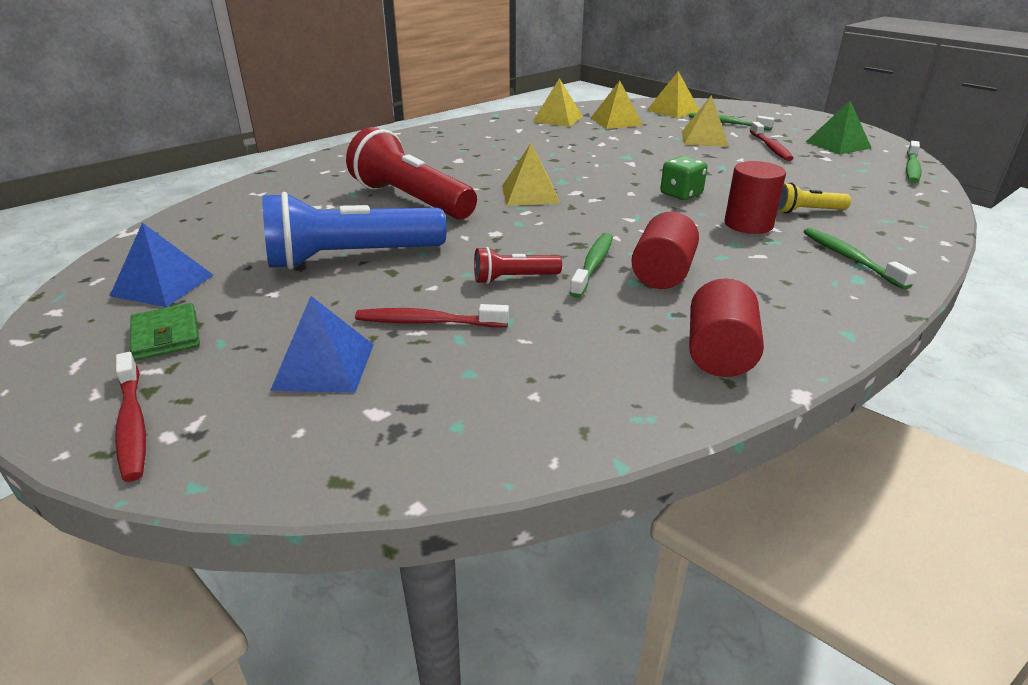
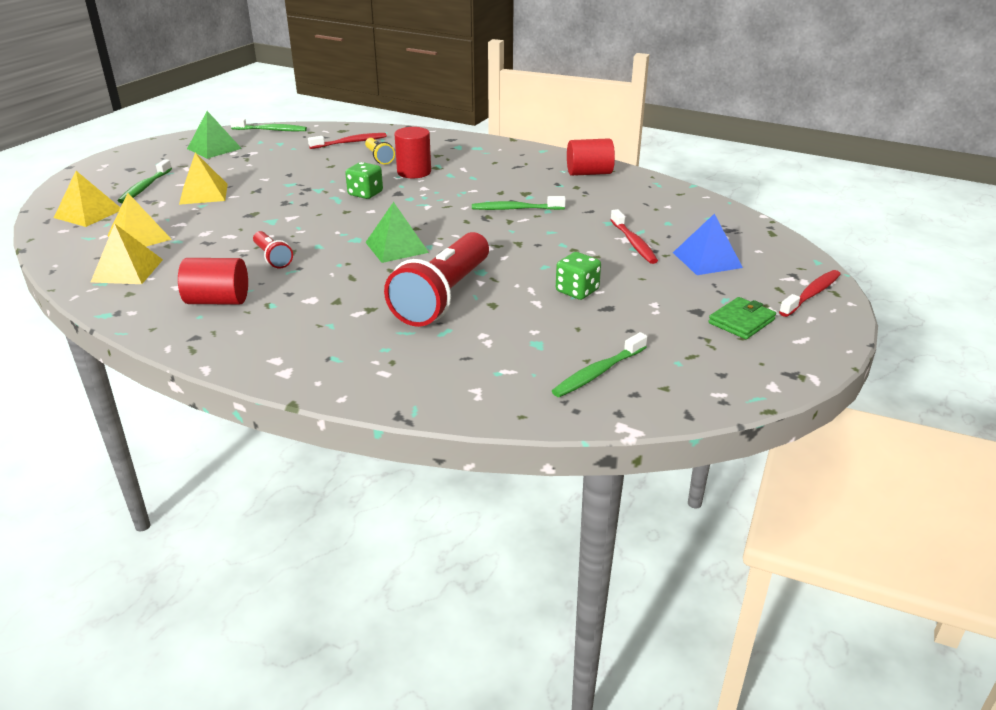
camera: 110 degrees left, 0 degrees up
(162, 285) = (692, 355): blue pyramid -> none
(351, 258) = (577, 291): blue flashlight -> green dice
(513, 279) = (556, 229): red flashlight -> red flashlight (272, 258)
(530, 194) = (396, 247): yellow pyramid -> green pyramid
(662, 274) = (511, 190): red cylinder -> red cylinder (218, 301)
(770, 147) = (227, 169): red toothbrush -> red toothbrush (350, 142)
(850, 258) = (450, 149): green toothbrush -> green toothbrush (598, 372)

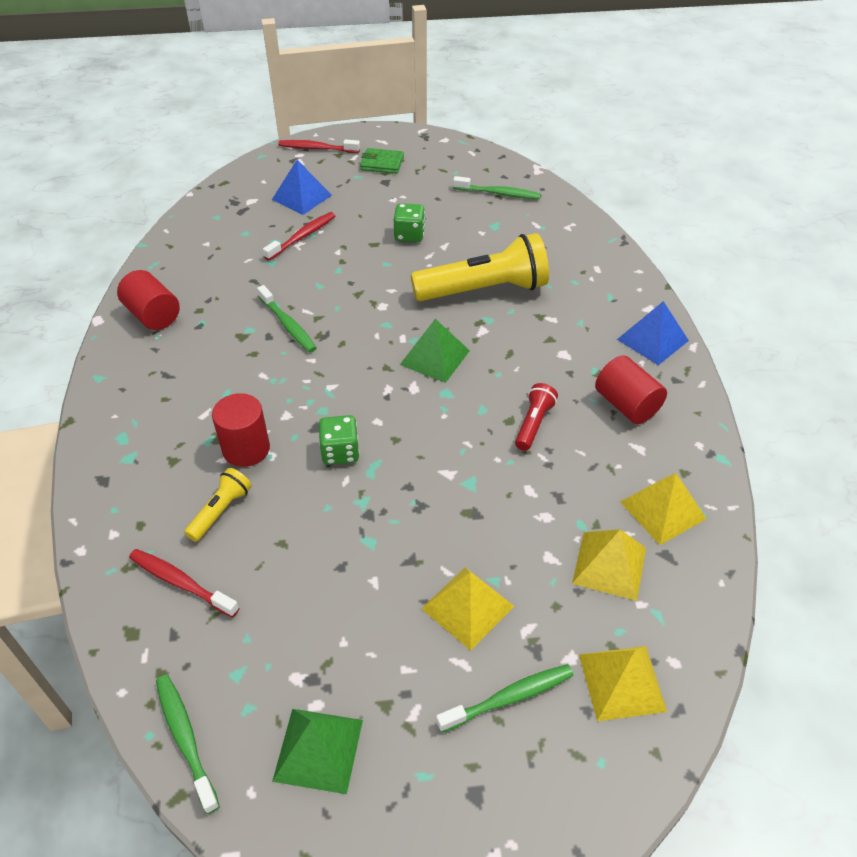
camera: 125 degrees left, 15 degrees up
(249, 351) = (652, 340): none -> blue pyramid
(443, 297) = (484, 290): red flashlight -> yellow flashlight

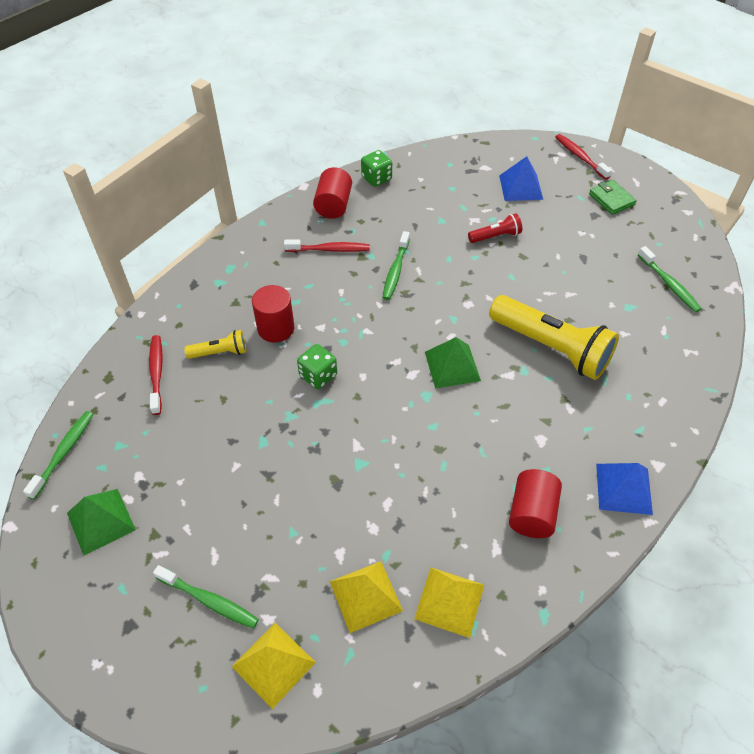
camera: 50 degrees right, 5 degrees up
(302, 237) = (483, 216): red toothbrush -> red toothbrush (330, 249)
(409, 235) = (556, 267): green dice -> green dice (376, 178)
(467, 607) = (258, 531): yellow pyramid -> none
(533, 423) = (451, 465): red flashlight -> red flashlight (495, 236)

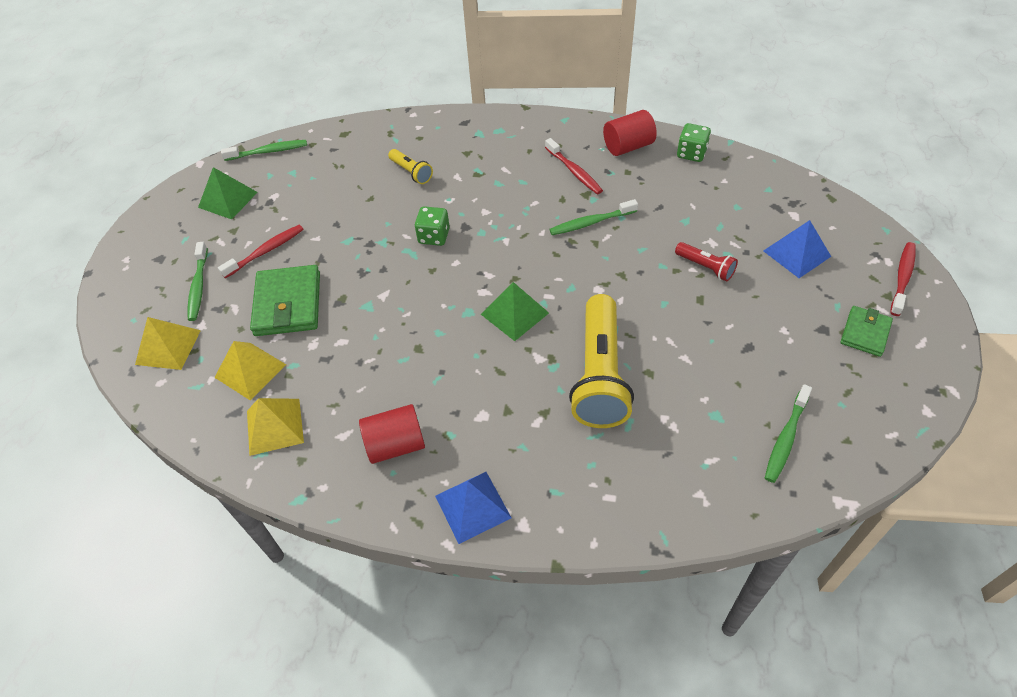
camera: 60 degrees right, 0 degrees up
(156, 373) = (366, 153): red toothbrush -> red toothbrush (266, 251)
(276, 328) = (460, 188): red cylinder -> none
(304, 527) = (288, 304): none -> green wallet

